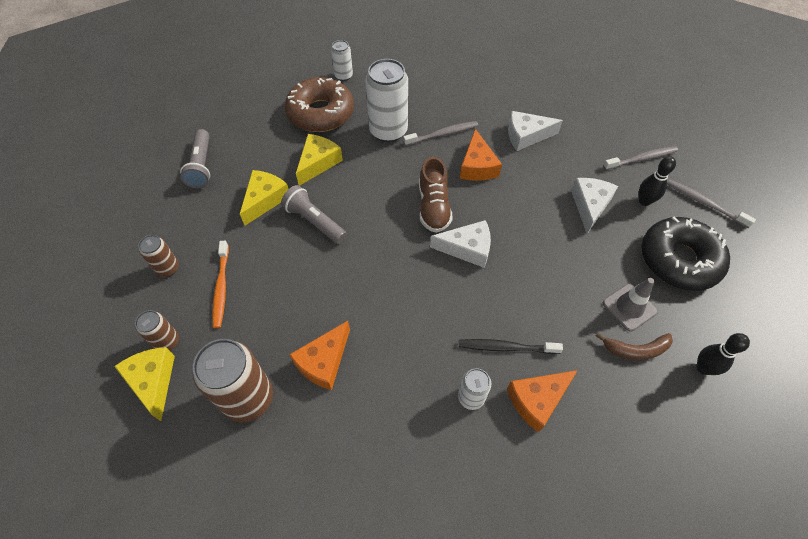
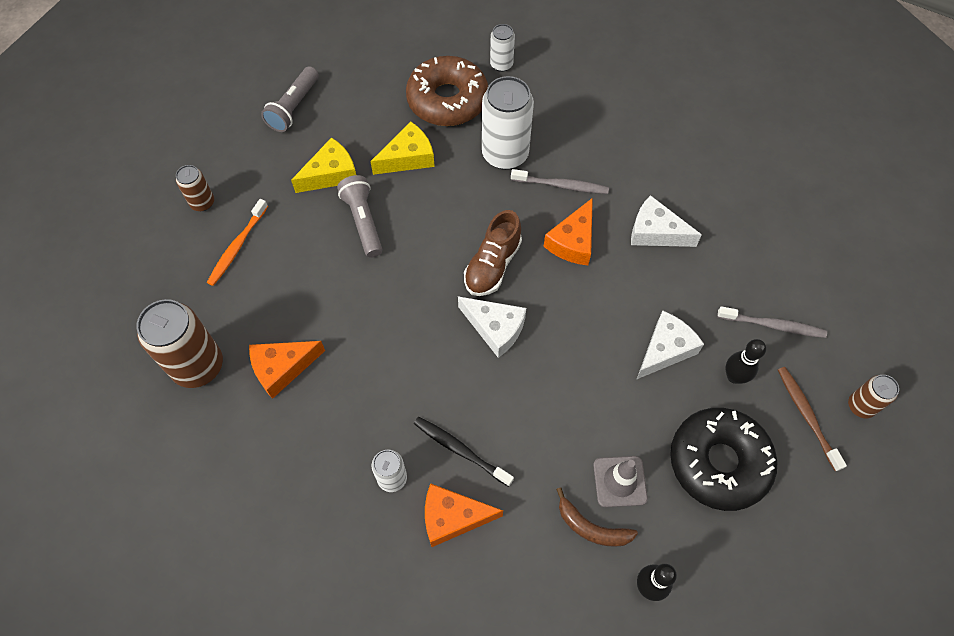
camera: 30 degrees right, 5 degrees up
(153, 381) = (131, 306): yellow cheese -> none
(167, 341) = (162, 275): brown can -> brown can (860, 406)
(704, 203) = (806, 416): grey toothbrush -> brown toothbrush

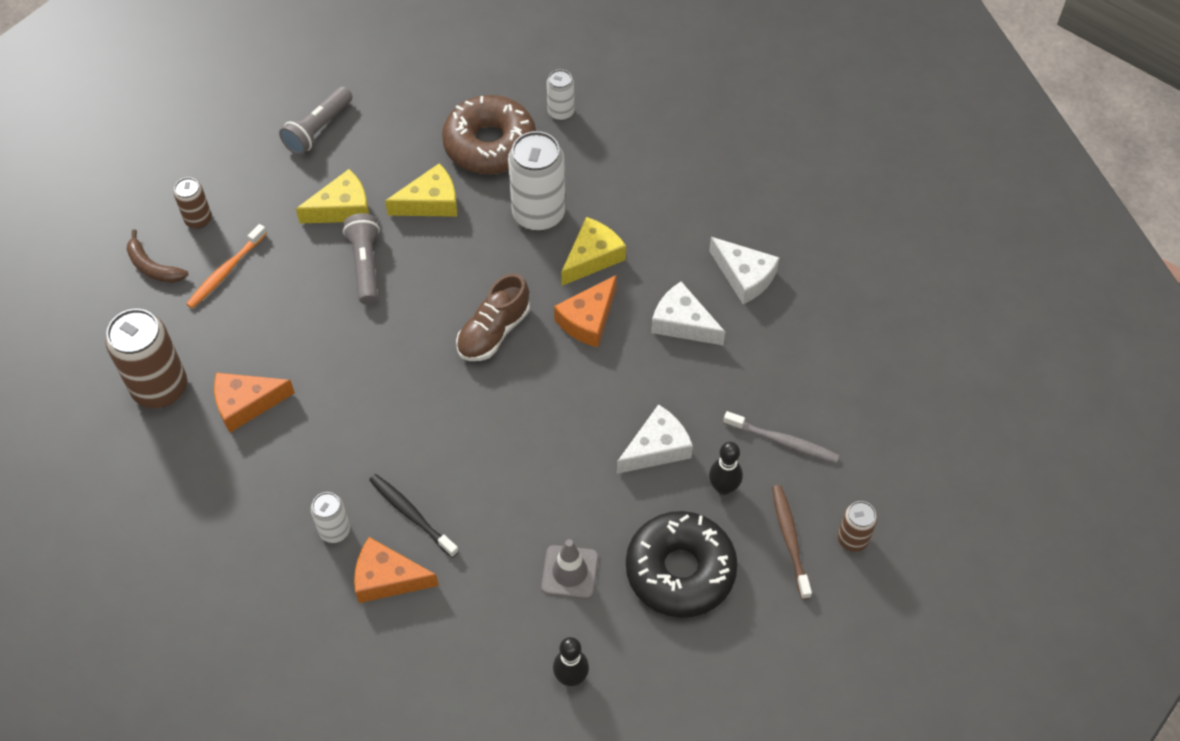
camera: 10 degrees right, 5 degrees down
(495, 328) = (479, 398): white cheese -> white cheese (744, 276)
(561, 185) = (592, 257): grey toothbrush -> yellow cheese
(591, 527) = (527, 611): brown banana -> brown banana (153, 267)

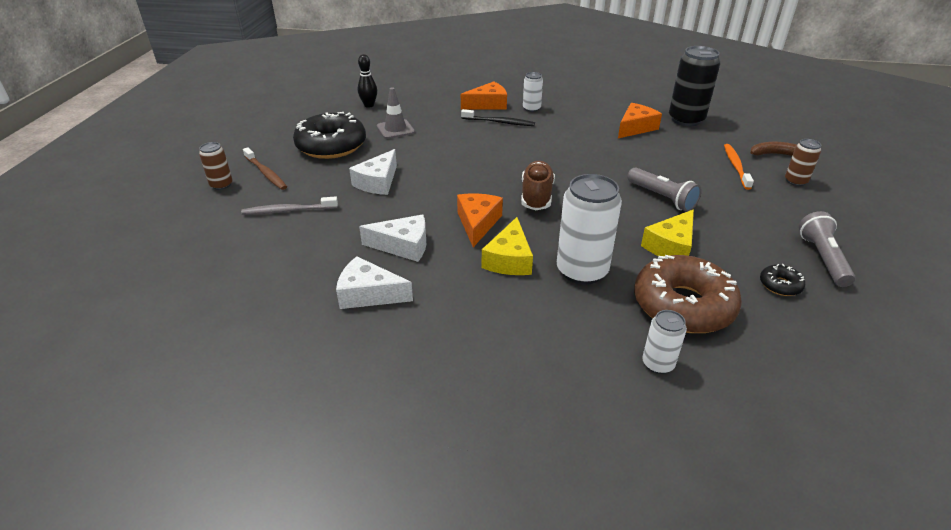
camera: 150 degrees right, 20 degrees down
(160, 388) = (686, 120): brown can -> black can
(342, 208) = (723, 219): yellow cheese -> none
(390, 124) = (780, 285): none -> black donut
(723, 487) = (321, 180): black bowling pin -> none

